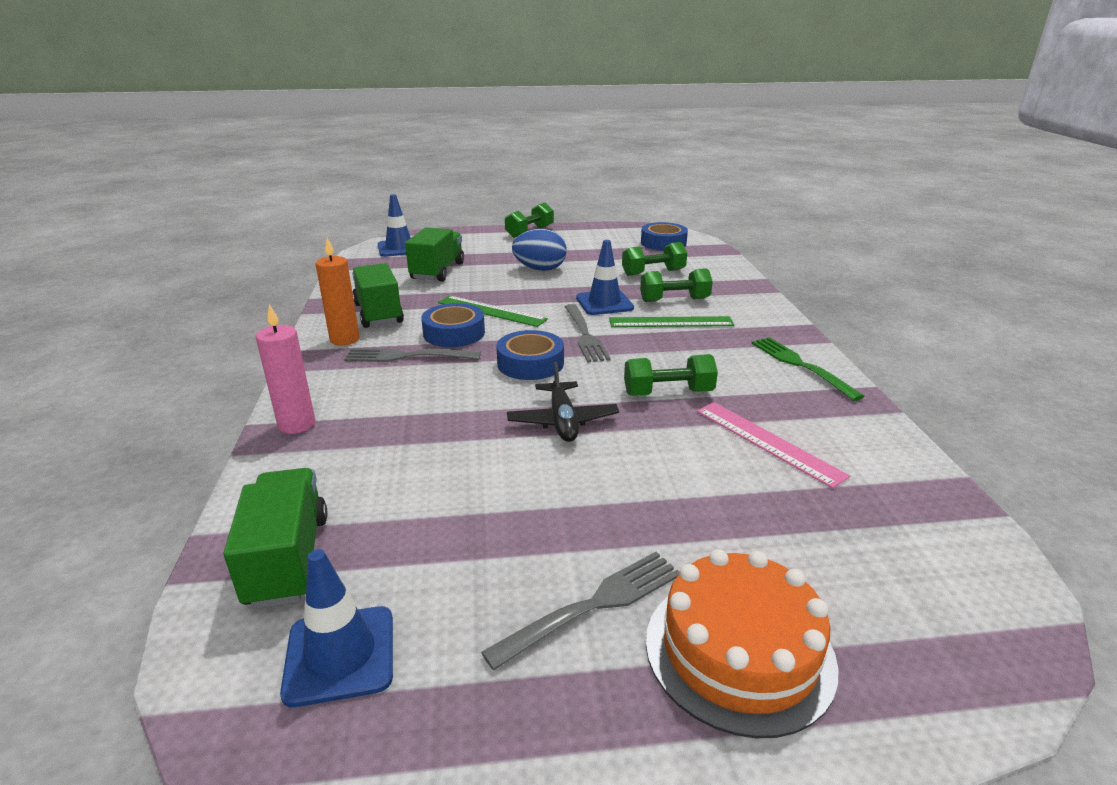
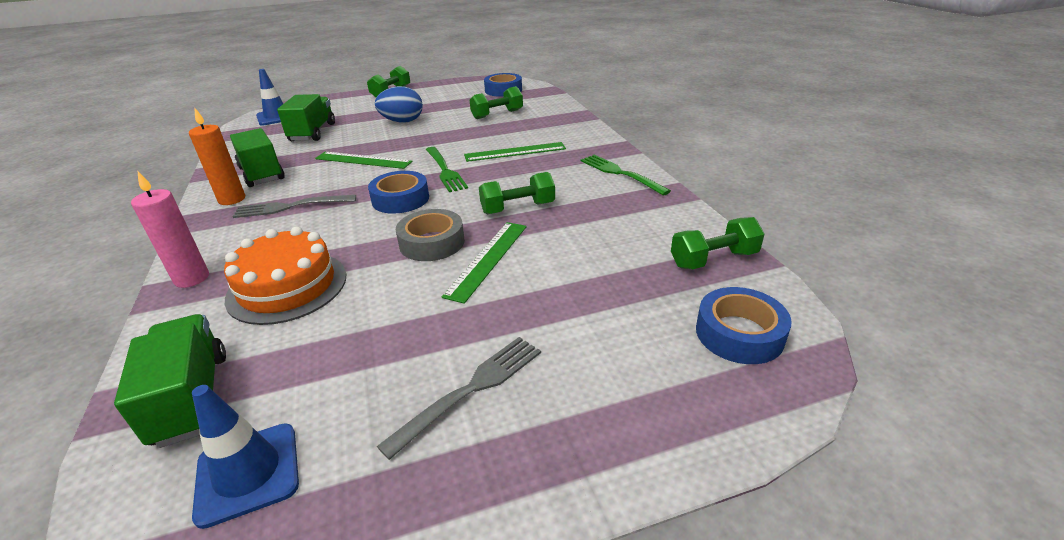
camera: 10 degrees left, 5 degrees up
(454, 333) = (331, 182): blue tape -> blue tape (739, 333)
(562, 421) = (432, 242): black plane -> grey tape
(585, 335) = (445, 170): grey fork -> green fork
(604, 303) = (459, 143): blue traffic cone -> none
(626, 451) = (488, 259): none -> green ruler
(674, 300) = (516, 134): green dumbbell -> green dumbbell (713, 259)
(739, 651) = (593, 405): orange cake -> orange cake (287, 286)
(767, 442) = (600, 236): pink ruler -> none

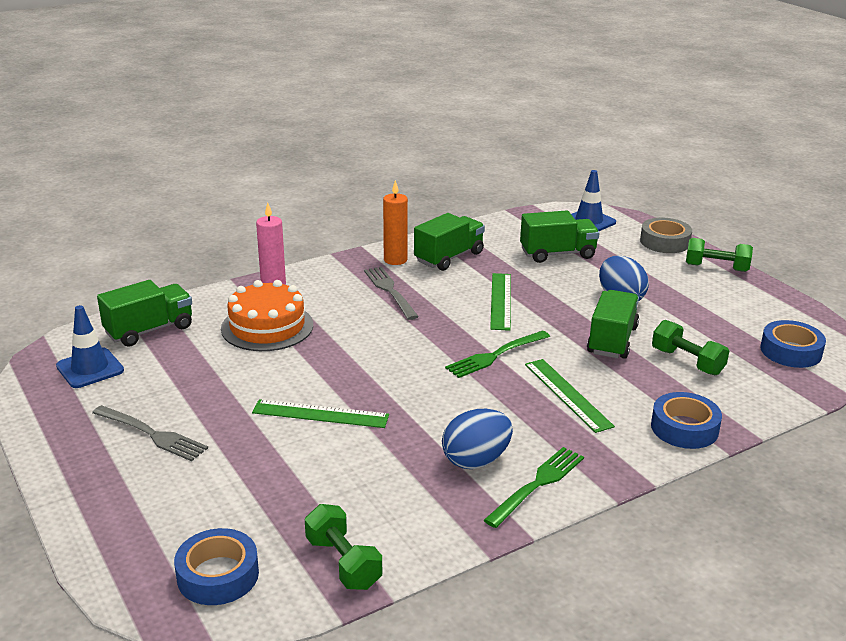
camera: 75 degrees right, 5 degrees down
(400, 199) = (421, 343): blue tape -> blue tape (684, 428)
(432, 242) = (343, 378): grey tape -> grey tape (664, 242)
(455, 130) = (612, 340): none -> green truck
(518, 208) = (422, 417): green dumbbell -> none
(586, 192) = (476, 460): none -> blue egg

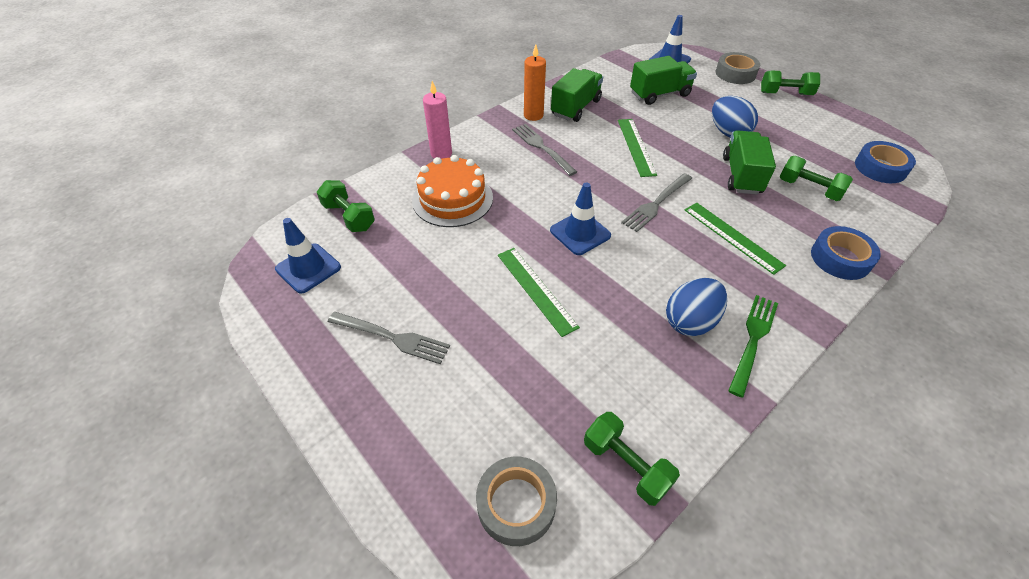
camera: 10 degrees left, 20 degrees up
(149, 330) = (349, 217): green truck -> green dumbbell
(218, 575) = (516, 504): blue tape -> grey tape
(320, 414) = (536, 290): green ruler -> green ruler turned 60 degrees clockwise
(393, 372) = (580, 233): none -> blue traffic cone
(495, 355) = (656, 203): green fork -> grey fork

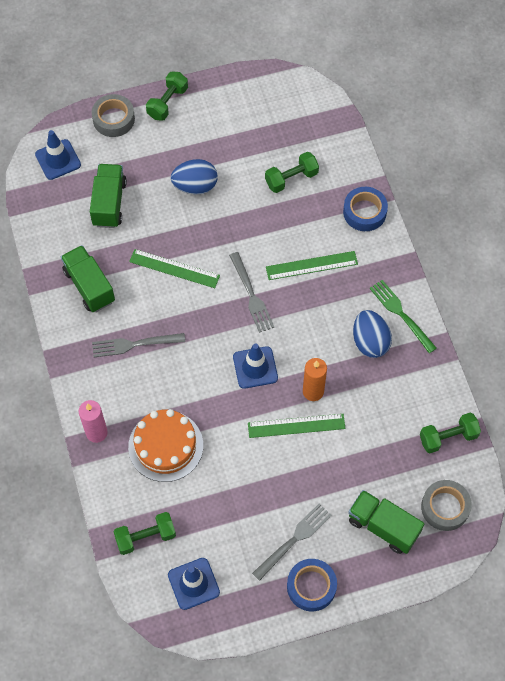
camera: 65 degrees left, 15 degrees up
(533, 115) = (80, 328): orange candle -> orange candle (313, 391)
(741, 175) = (252, 214): green truck -> green truck (383, 526)
(880, 168) = (295, 112): blue tape -> blue tape (311, 586)

